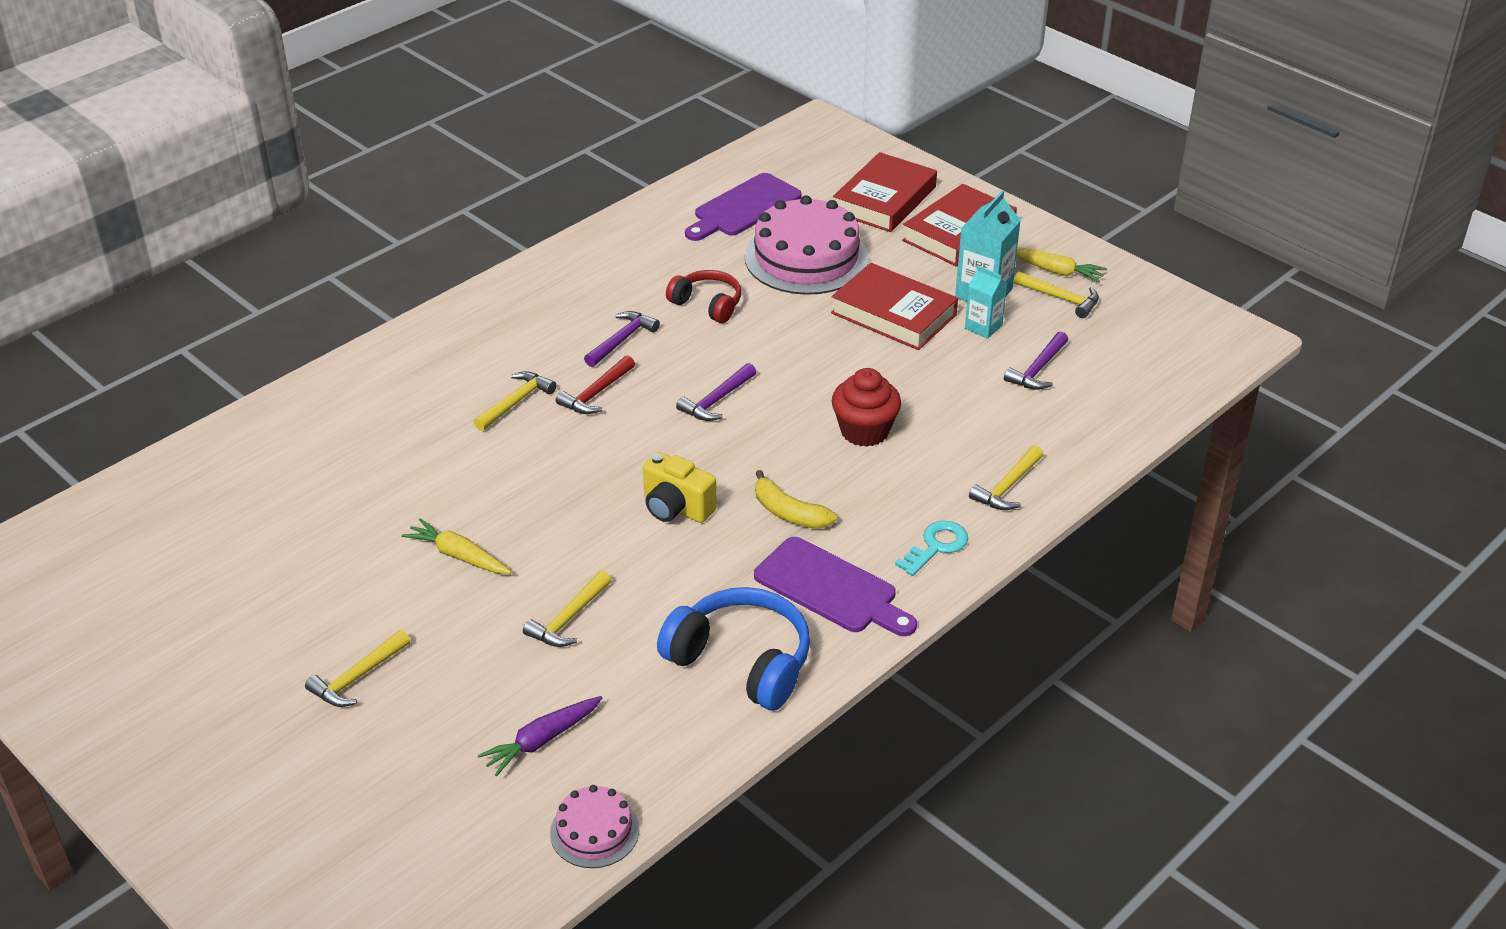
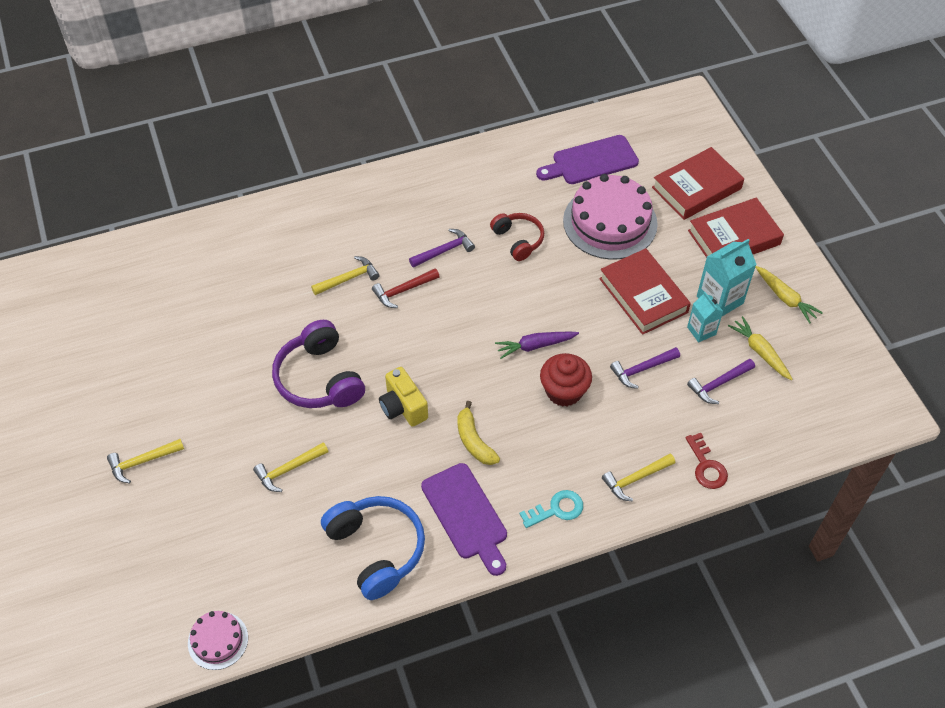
camera: 25 degrees right, 15 degrees up
(459, 556) = (249, 391): yellow carrot -> yellow carrot (760, 352)
(542, 740) = (223, 557): purple carrot -> purple carrot (535, 346)
(546, 513) = (319, 378): none -> purple headphones
(717, 400) = (479, 326): purple hammer -> purple hammer (642, 369)
(1061, 299) = (774, 326): yellow hammer -> none
(1079, 449) = (706, 466): none -> red key

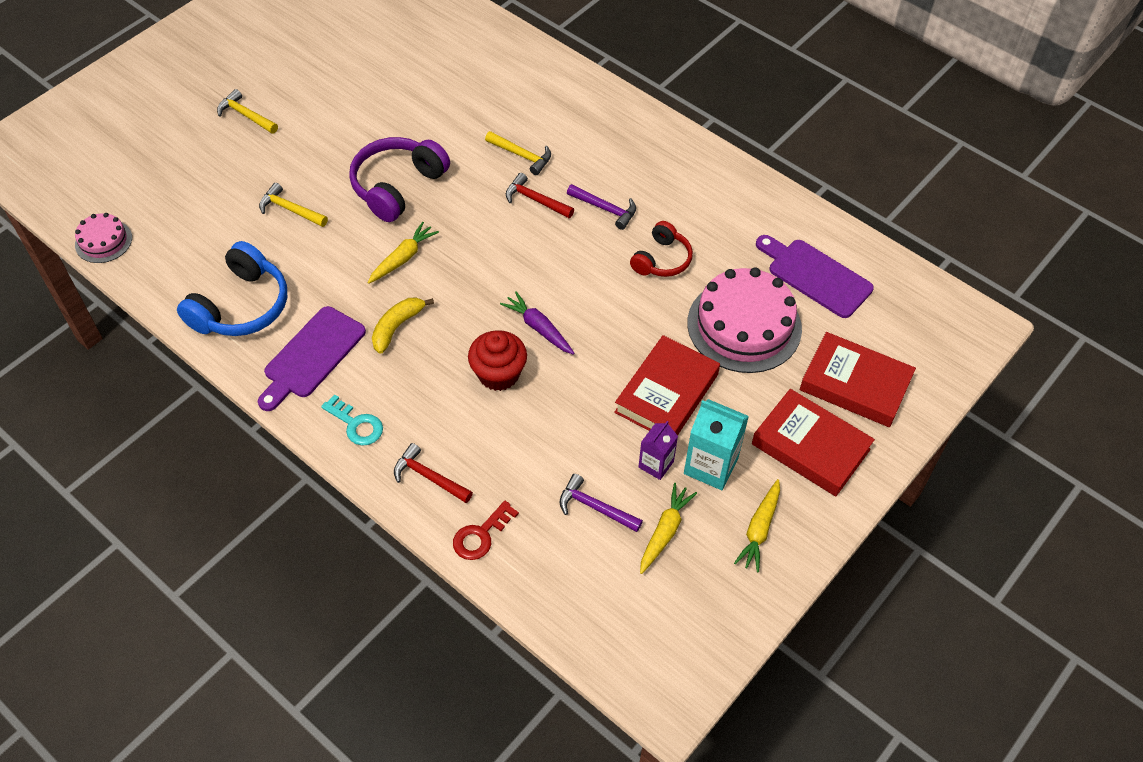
camera: 60 degrees right, 0 degrees up
(403, 407) = (403, 258): yellow camera -> yellow carrot
(635, 479) = (429, 477): yellow hammer -> red hammer
(642, 369) = (568, 430): purple hammer -> none
(701, 331) = (656, 464): turquoise carton -> purple carton

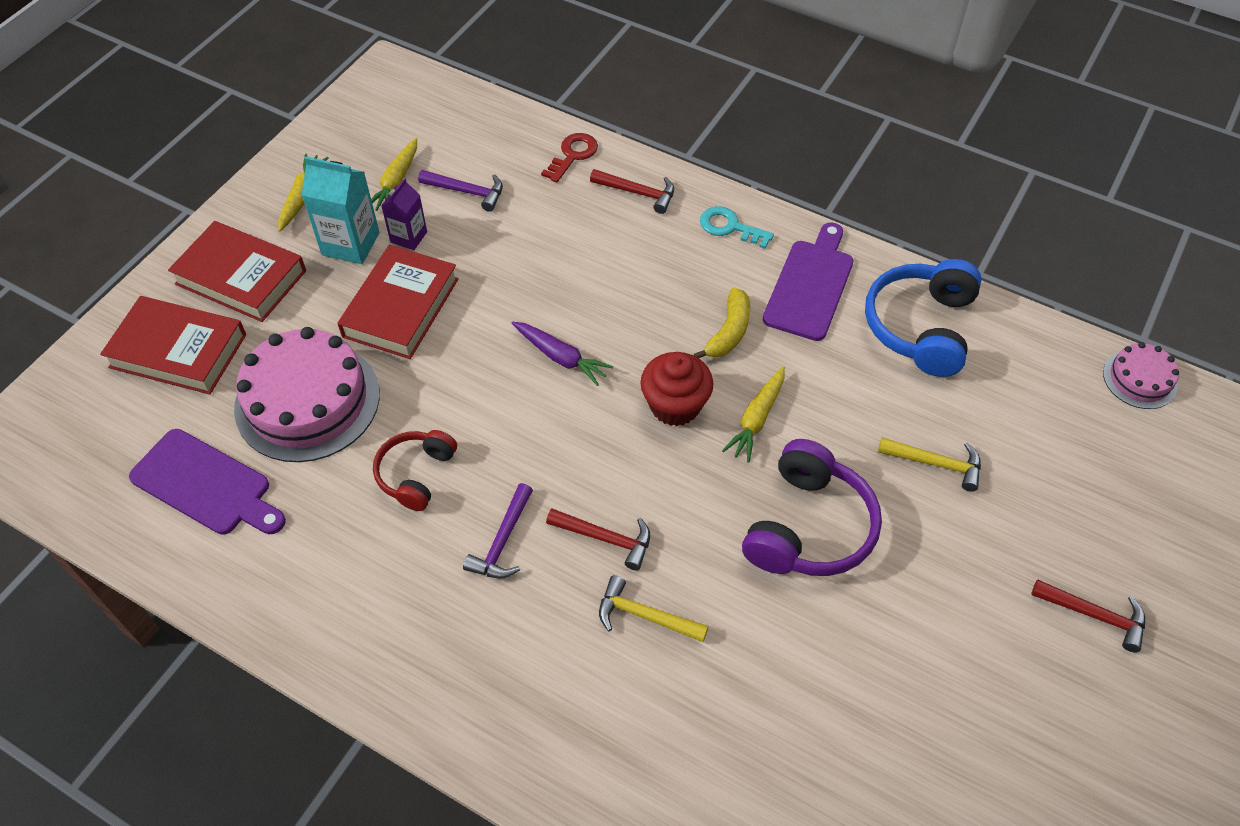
camera: 170 degrees right, 0 degrees up
(246, 115) = (1094, 615): yellow hammer -> red hammer
(498, 374) = (595, 299): red cupcake -> red cupcake (675, 405)
(605, 209) = (503, 541): purple hammer -> purple hammer turned 90 degrees counterclockwise

